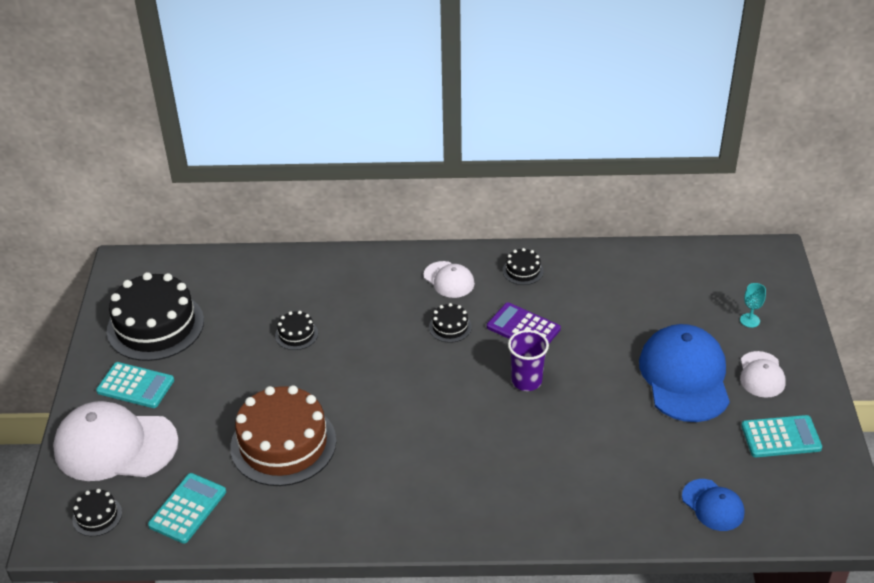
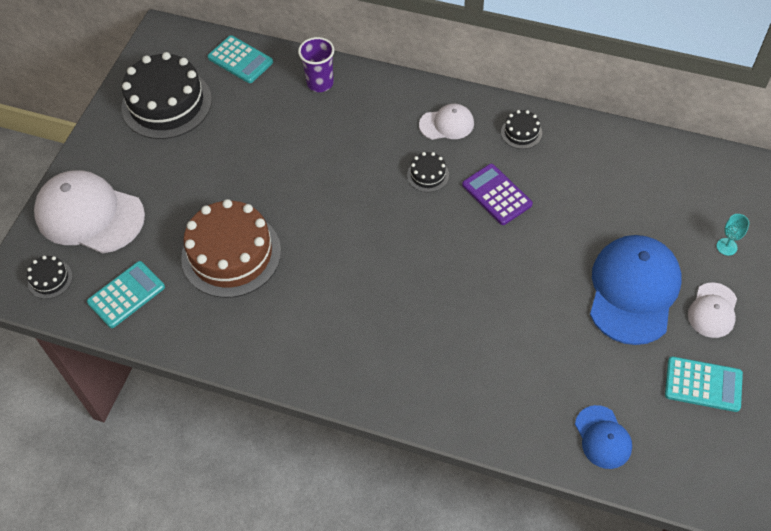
camera: 20 degrees right, 15 degrees up
(135, 386) = (128, 160): turquoise calculator -> turquoise calculator (240, 60)
(296, 334) = (285, 145): black cake -> none
(449, 280) = (447, 124): white cap -> white cap turned 75 degrees counterclockwise
(526, 381) = (477, 252): purple cup -> purple cup (320, 83)

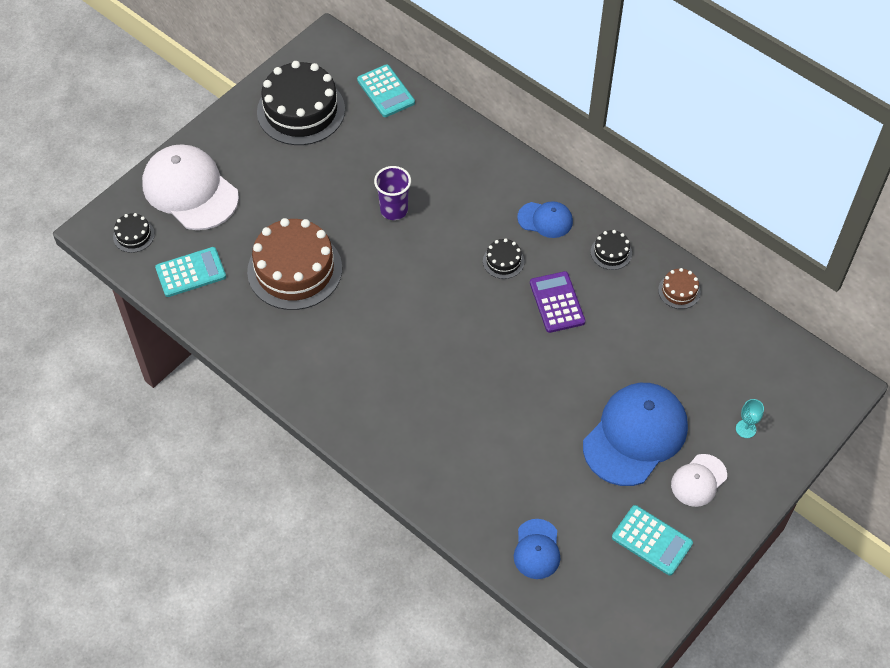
camera: 20 degrees right, 0 degrees up
(320, 83) = (448, 139): purple cup -> purple cup (394, 210)
(447, 124) = (545, 220): white cap -> blue cap
(600, 145) = (679, 291): none -> brown cake

